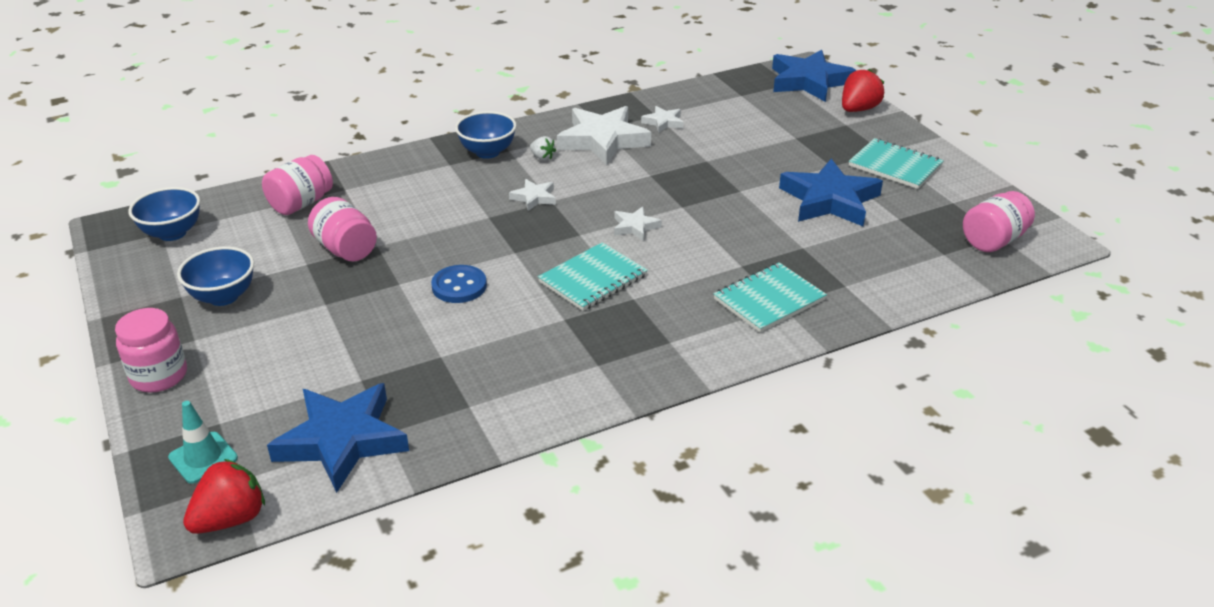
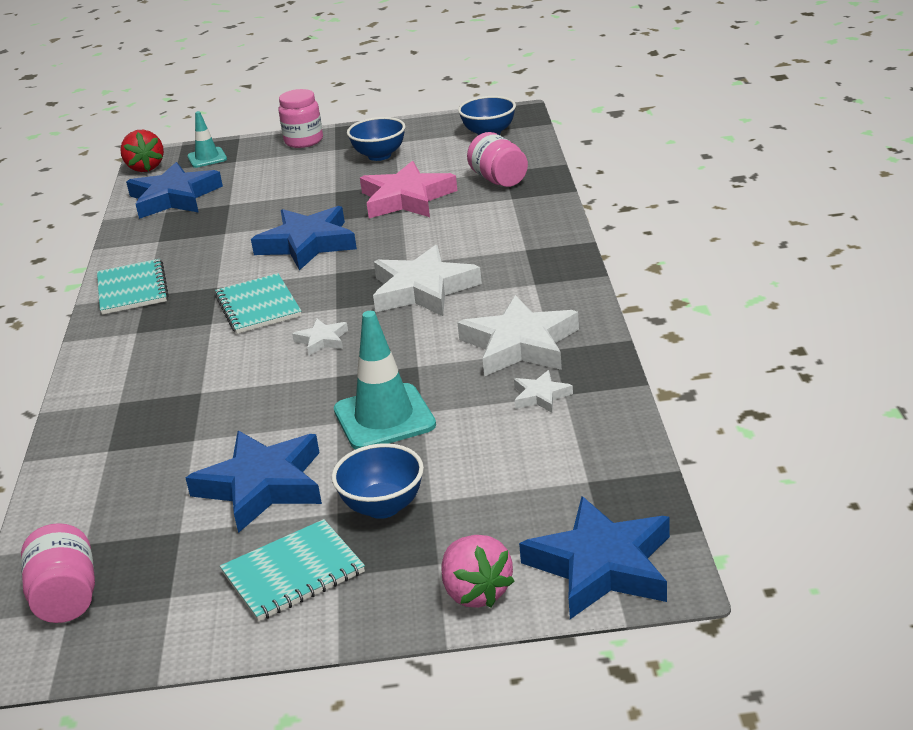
camera: 115 degrees right, 5 degrees down
(346, 249) = (406, 198): pink jar -> pink star
(459, 286) = (307, 244): blue button -> blue star
(487, 152) = (537, 271): blue bowl -> blue bowl (383, 507)
(534, 198) = (423, 290): white star -> white star, size x2.11
(542, 157) = (504, 302): white strawberry -> none
(723, 173) = (384, 418): none -> turquoise traffic cone
(769, 299) = (135, 396): turquoise notebook -> turquoise notebook (132, 289)
(858, 109) = (476, 592): red strawberry -> pink strawberry

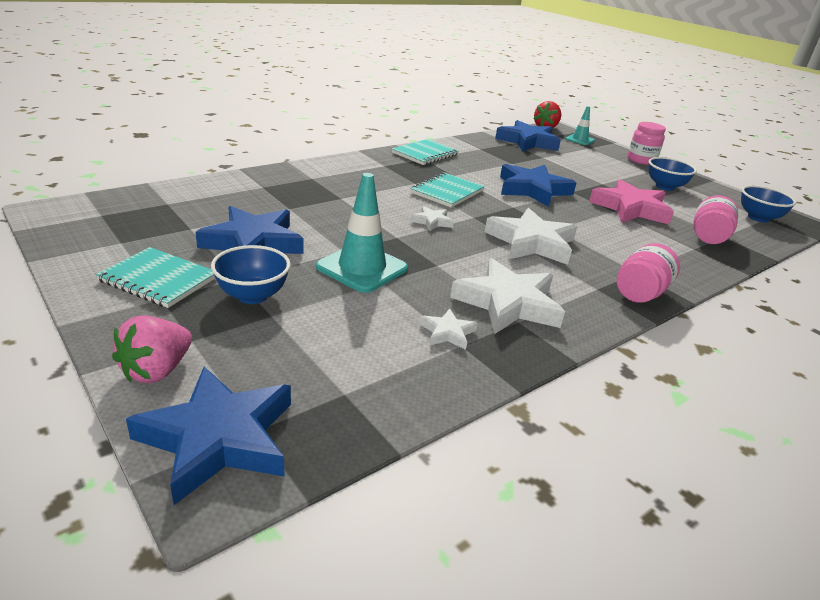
camera: 50 degrees right, 0 degrees up
(66, 598) = (111, 211): pink jar -> pink jar (640, 293)

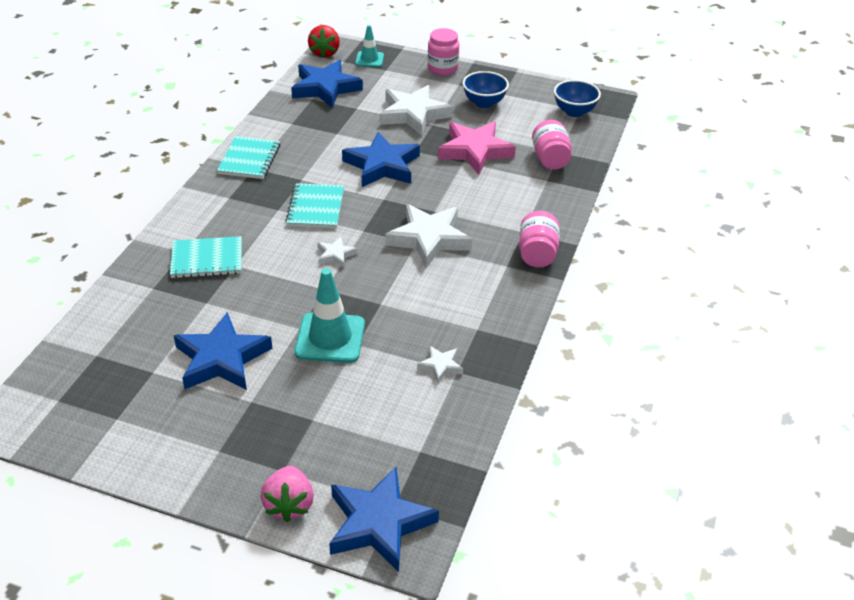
camera: 30 degrees left, 10 degrees up
(158, 279) = (195, 436): turquoise notebook -> turquoise notebook (207, 259)
(252, 295) = (280, 410): blue bowl -> none
(508, 303) = (458, 315): white star -> white star (413, 114)

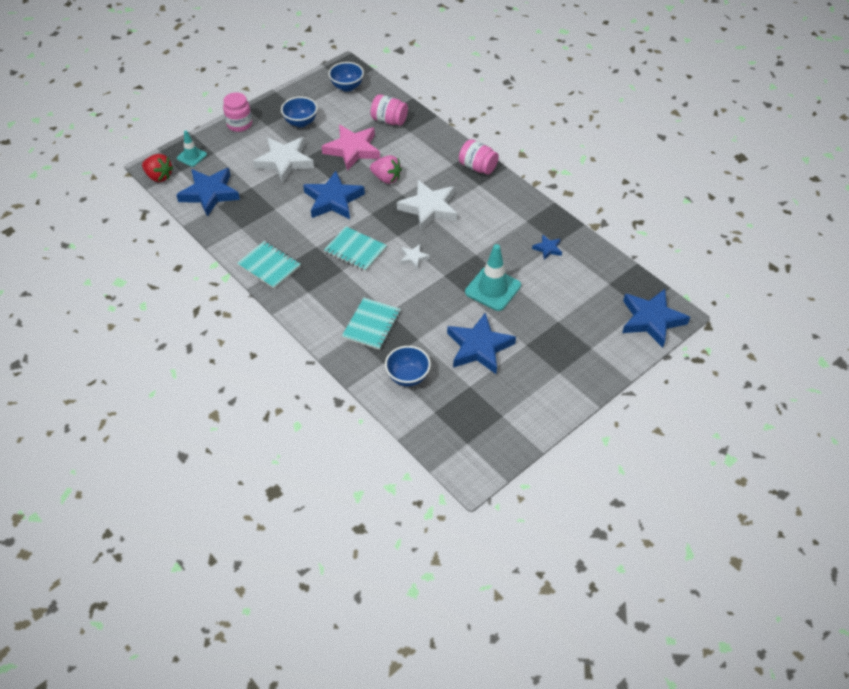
camera: 60 degrees left, 10 degrees up
(141, 315) = (408, 377): none -> blue bowl
(289, 505) = (619, 353): pink strawberry -> pink strawberry (386, 178)
(440, 366) = (548, 249): white star -> blue star

